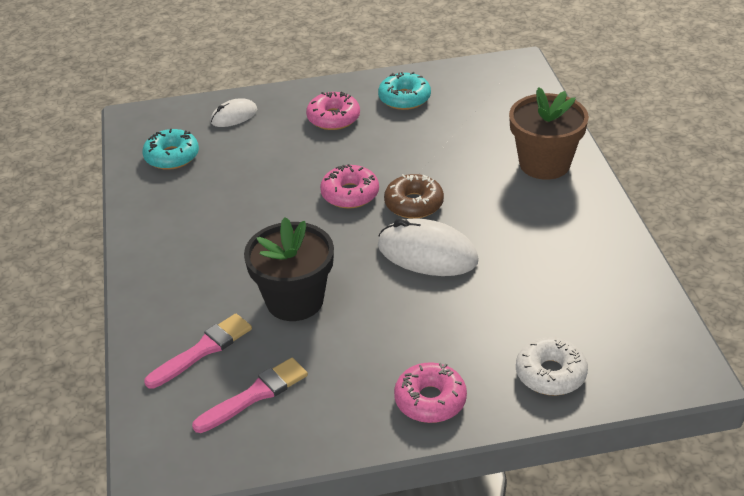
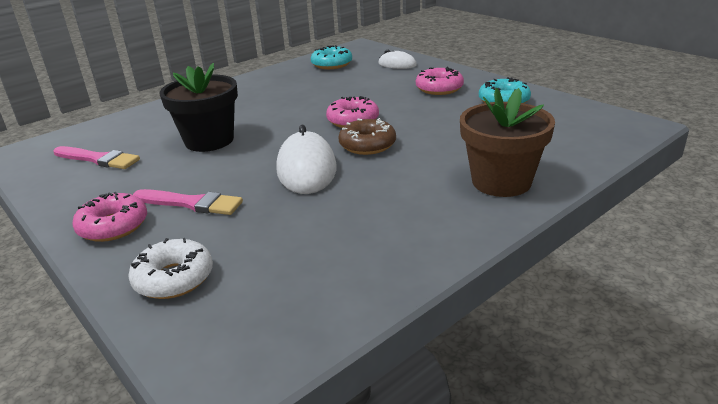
camera: 60 degrees right, 10 degrees down
(203, 350) = (139, 130): pink brush -> pink brush (191, 203)

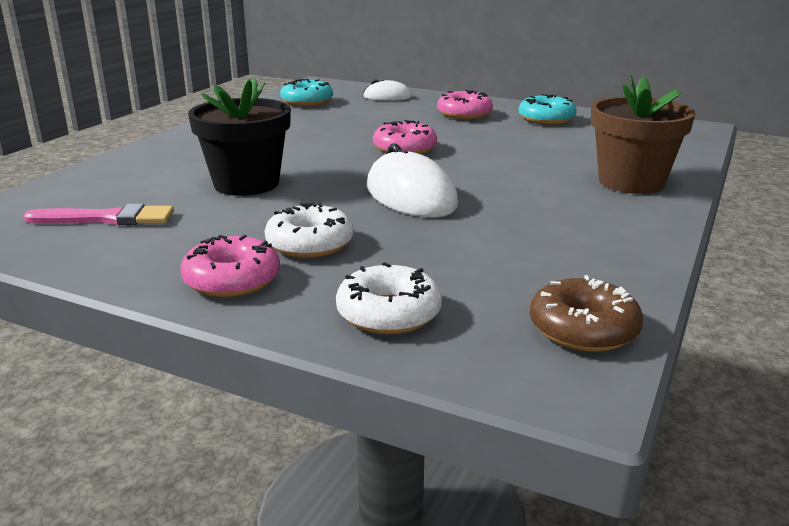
camera: 25 degrees left, 5 degrees down
(191, 203) = (310, 244): pink brush -> white donut
(367, 145) = (452, 168): brown donut -> brown donut (583, 329)

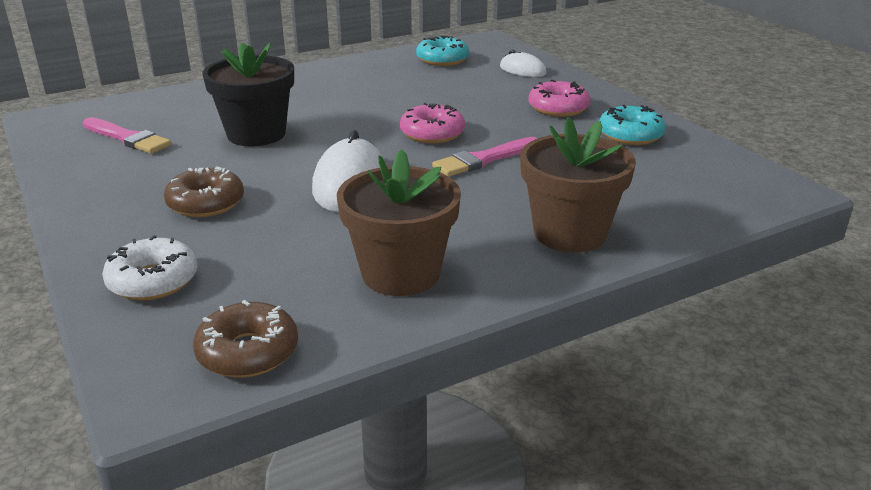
camera: 35 degrees right, 5 degrees up
(232, 280) = (114, 215): pink donut -> none
(310, 244) = (206, 203): white donut -> brown donut
(479, 155) = (483, 159): none -> pink brush
(578, 239) = (401, 274): none -> brown flower pot

